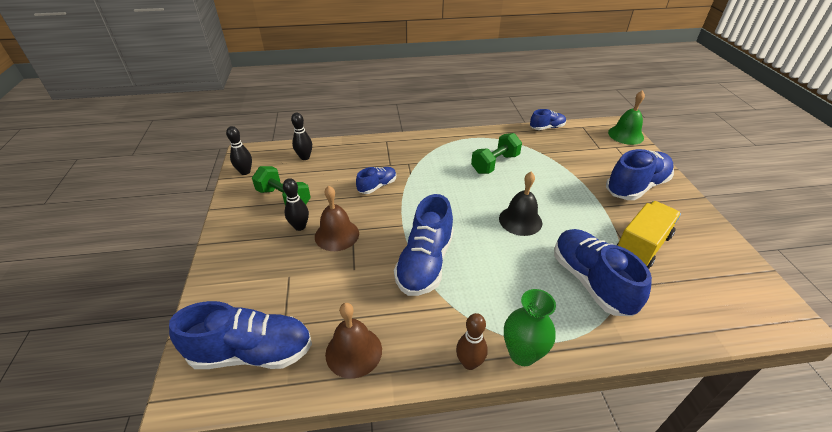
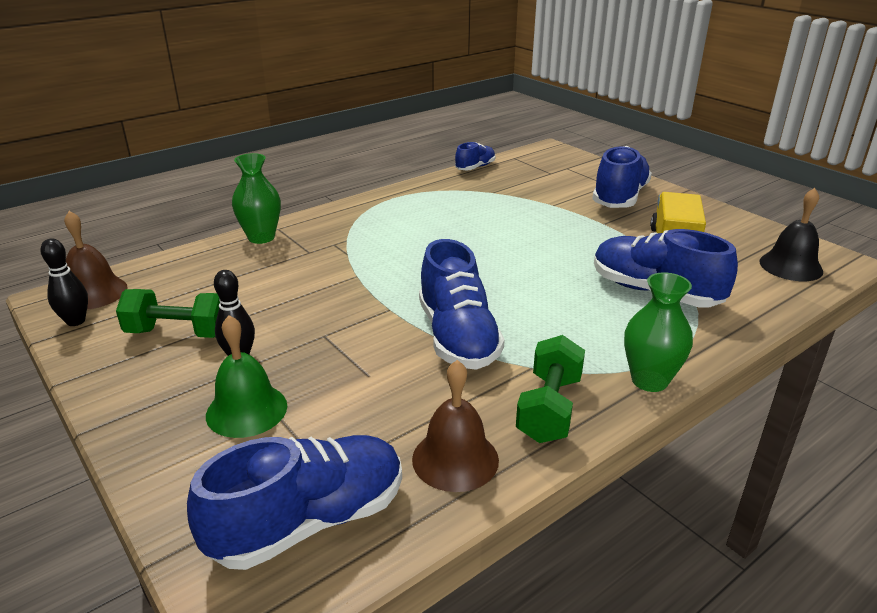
camera: 30 degrees left, 10 degrees down
(305, 157) = (166, 277): black bowling pin -> none
(337, 235) = (306, 348): brown bell -> brown bell (94, 292)
(372, 145) = (261, 237): none -> green vase
(377, 186) = (313, 279): blue shoe -> none
(469, 363) = (603, 412): brown bowling pin -> none
(495, 164) = (447, 216): green dumbbell -> green dumbbell (549, 408)
(520, 220) = (529, 261): black bell -> black bell (790, 266)
(625, 135) = (566, 155): green bell -> green bell (246, 410)

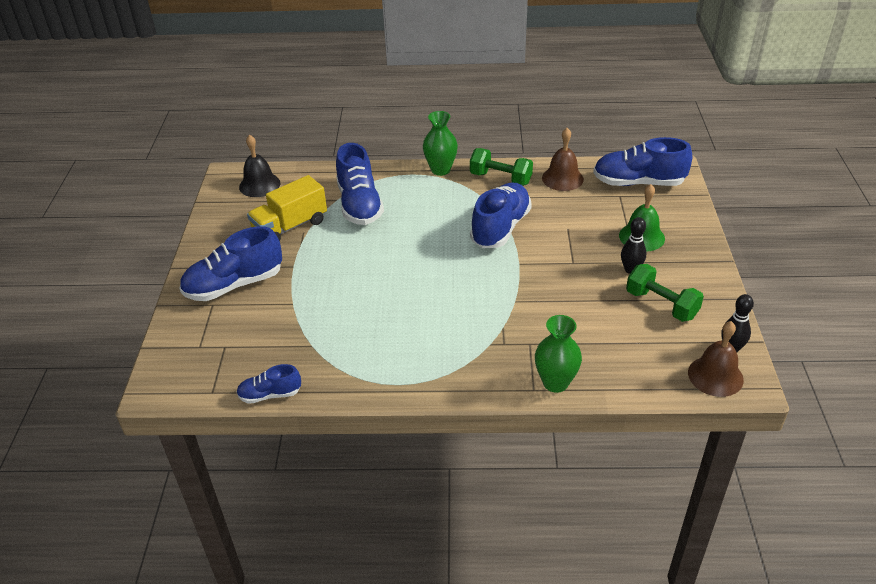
camera: 140 degrees left, 10 degrees up
(549, 408) = (500, 178): green dumbbell -> green dumbbell turned 60 degrees clockwise

